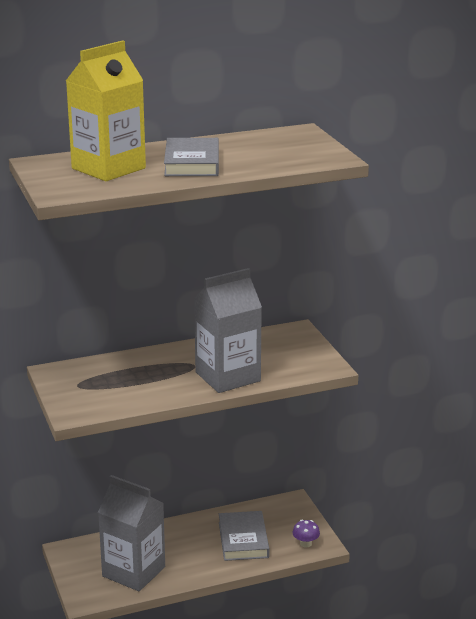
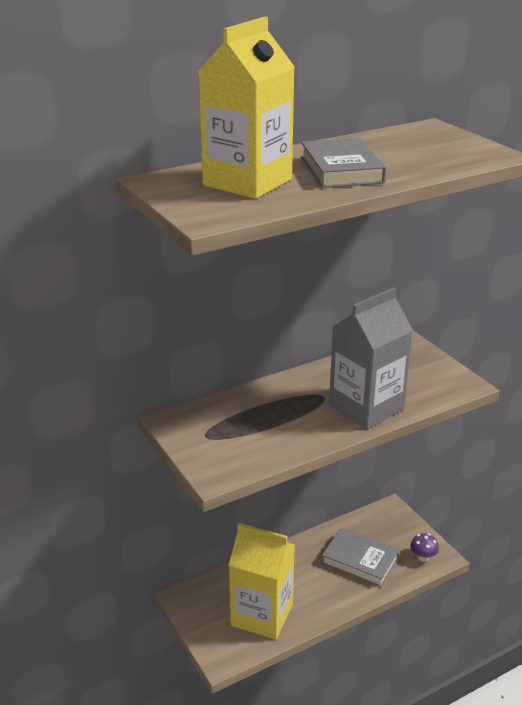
camera: 10 degrees left, 5 degrees up
(133, 571) = (262, 615): grey carton -> yellow carton
(243, 540) = (360, 560): grey book -> grey book turned 45 degrees counterclockwise

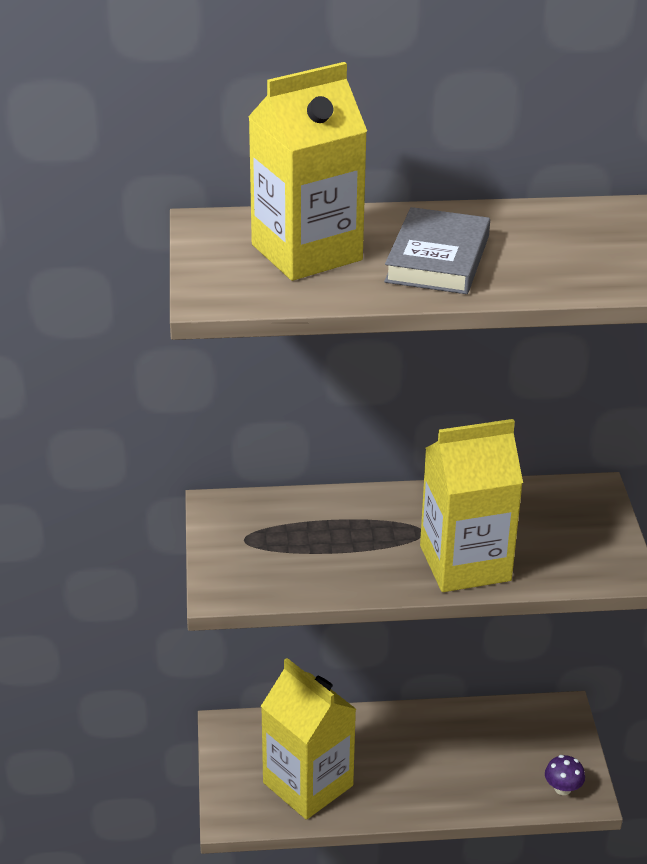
camera: 25 degrees right, 5 degrees up
(360, 560) = (475, 762): grey book -> none
(366, 407) = (465, 563): grey carton -> yellow carton

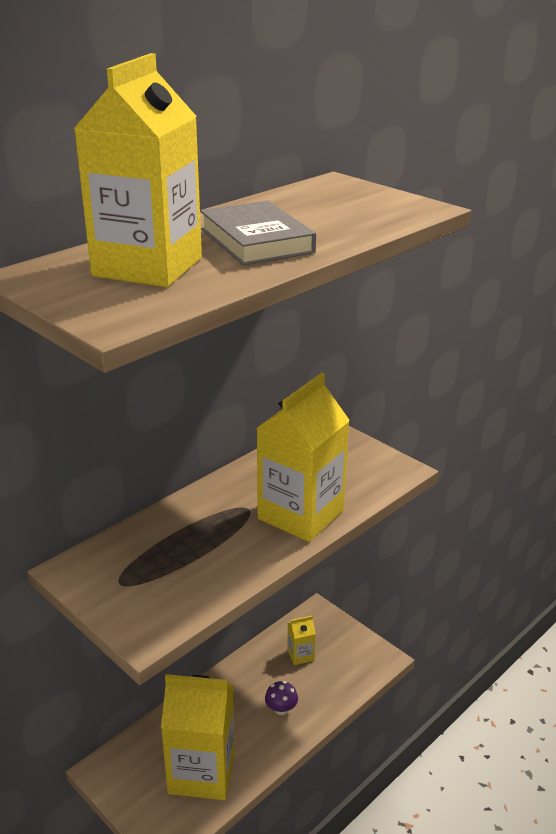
camera: 40 degrees left, 5 degrees down
(502, 741) = (300, 655): none -> yellow carton
(562, 788) = (364, 662): purple mushroom -> purple mushroom (281, 709)

